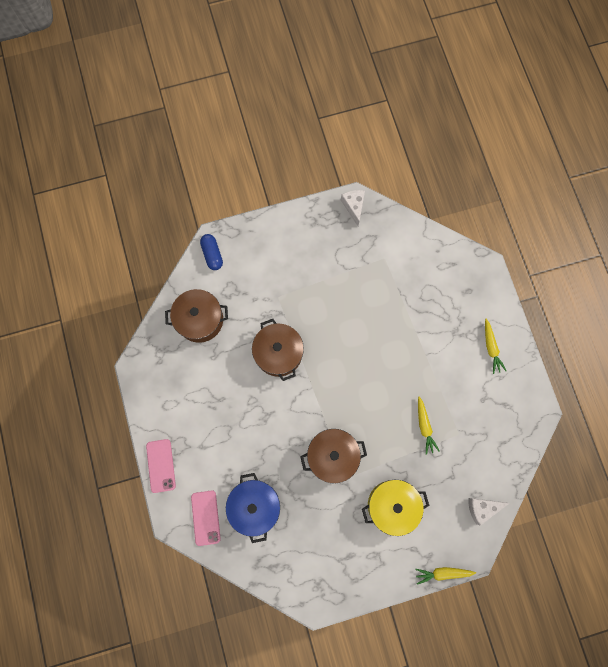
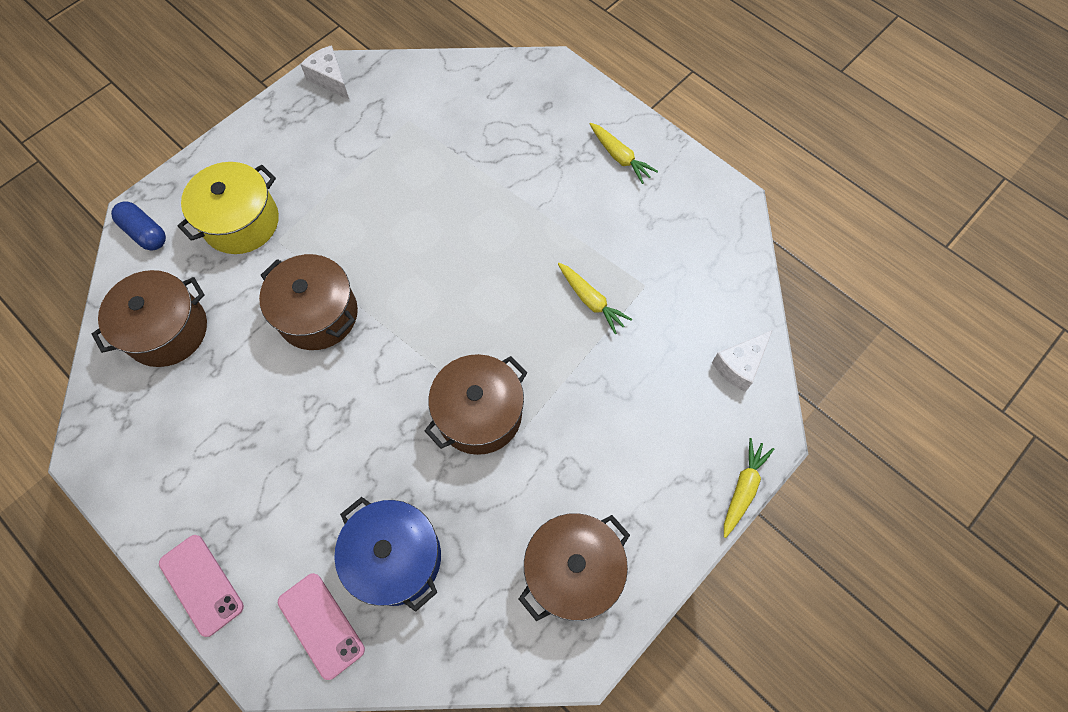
camera: 30 degrees left, 10 degrees down
(335, 562) = (572, 571): none -> brown pot
(392, 505) = (610, 434): yellow pot -> yellow pot (241, 222)
(443, 573) = (743, 489): yellow carrot -> yellow carrot turned 150 degrees clockwise

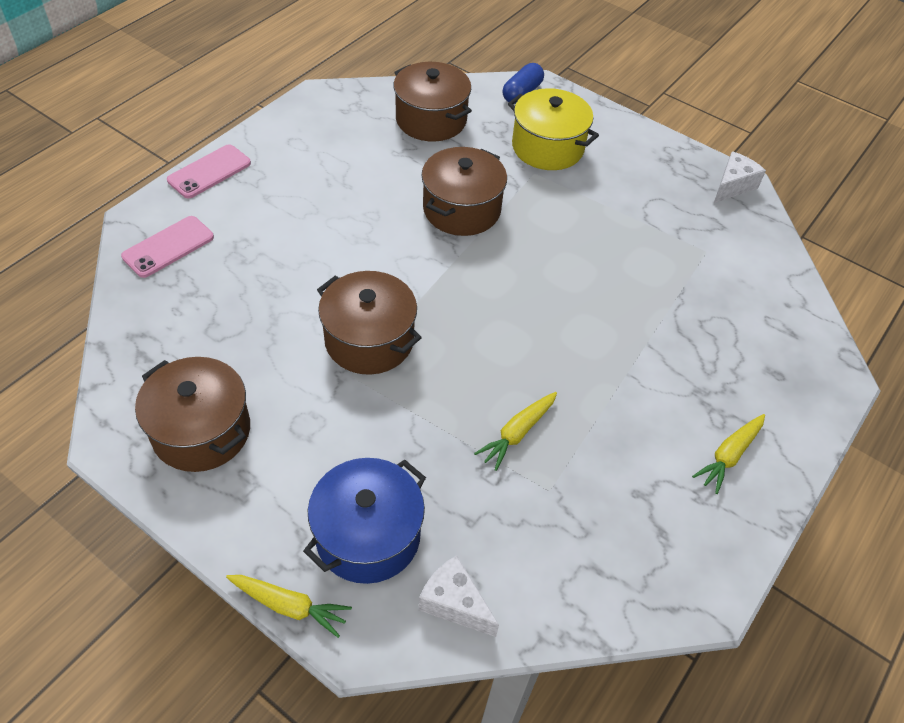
camera: 80 degrees right, 15 degrees down
(395, 558) = (224, 290): blue pot -> blue pot (368, 536)

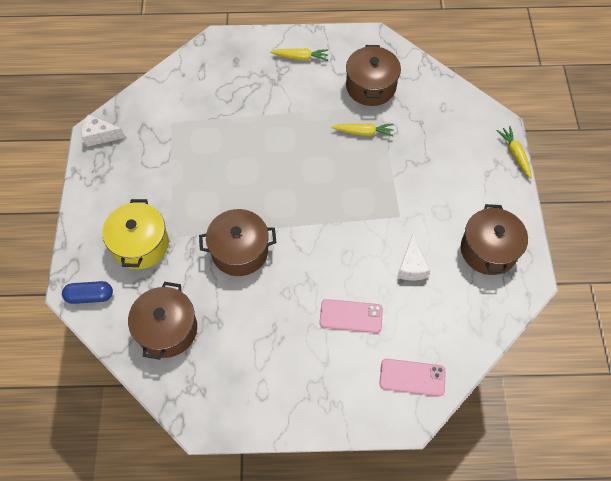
camera: 125 degrees left, 10 degrees up
(209, 172) = (336, 418): pink phone -> pink phone (351, 316)
(368, 536) = (463, 150): blue pot -> none
(369, 340) = (372, 224): brown pot -> brown pot (370, 86)
(454, 603) = (457, 106): white cheese -> white cheese (411, 266)

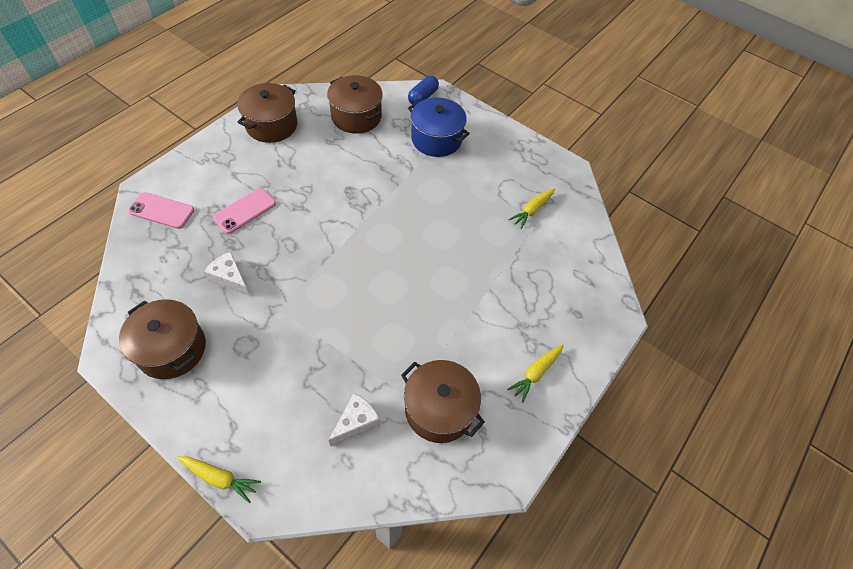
camera: 125 degrees right, 5 degrees down
(100, 136) = (563, 170): white cheese -> white cheese (356, 423)
(140, 244) = (436, 139): yellow pot -> blue pot
(240, 251) = (370, 185): brown pot -> brown pot (271, 125)
(363, 132) = (390, 354): yellow carrot -> yellow carrot (532, 210)
(412, 377) = (161, 211): pink phone -> pink phone turned 60 degrees clockwise

